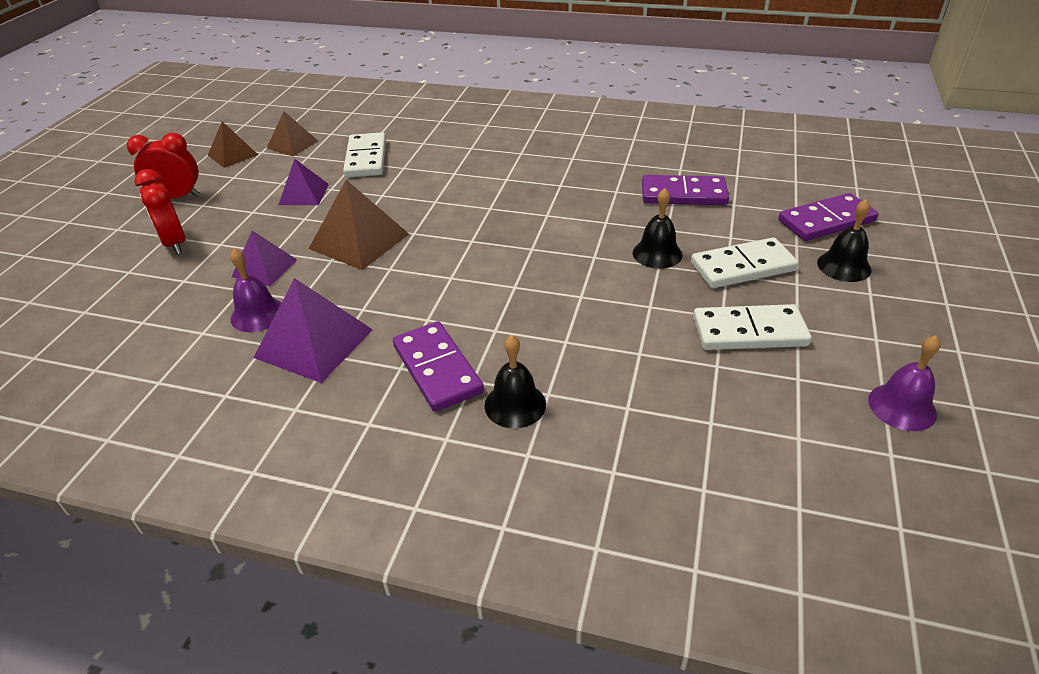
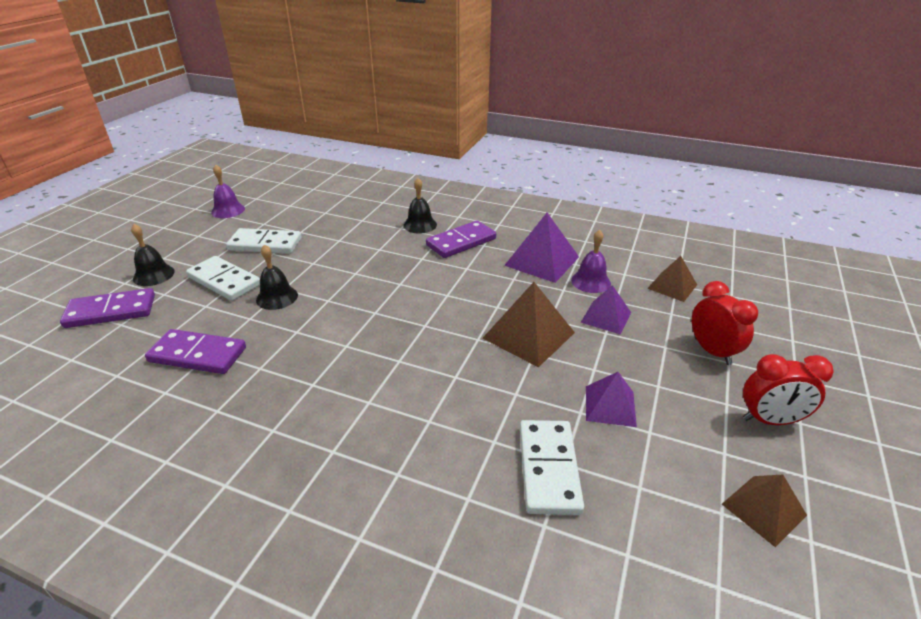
camera: 175 degrees left, 5 degrees down
(292, 144) = (680, 526): brown pyramid -> brown pyramid (672, 286)
(437, 369) = (461, 242): purple domino -> purple domino turned 75 degrees clockwise
(743, 267) = (224, 281): white domino -> white domino turned 45 degrees clockwise

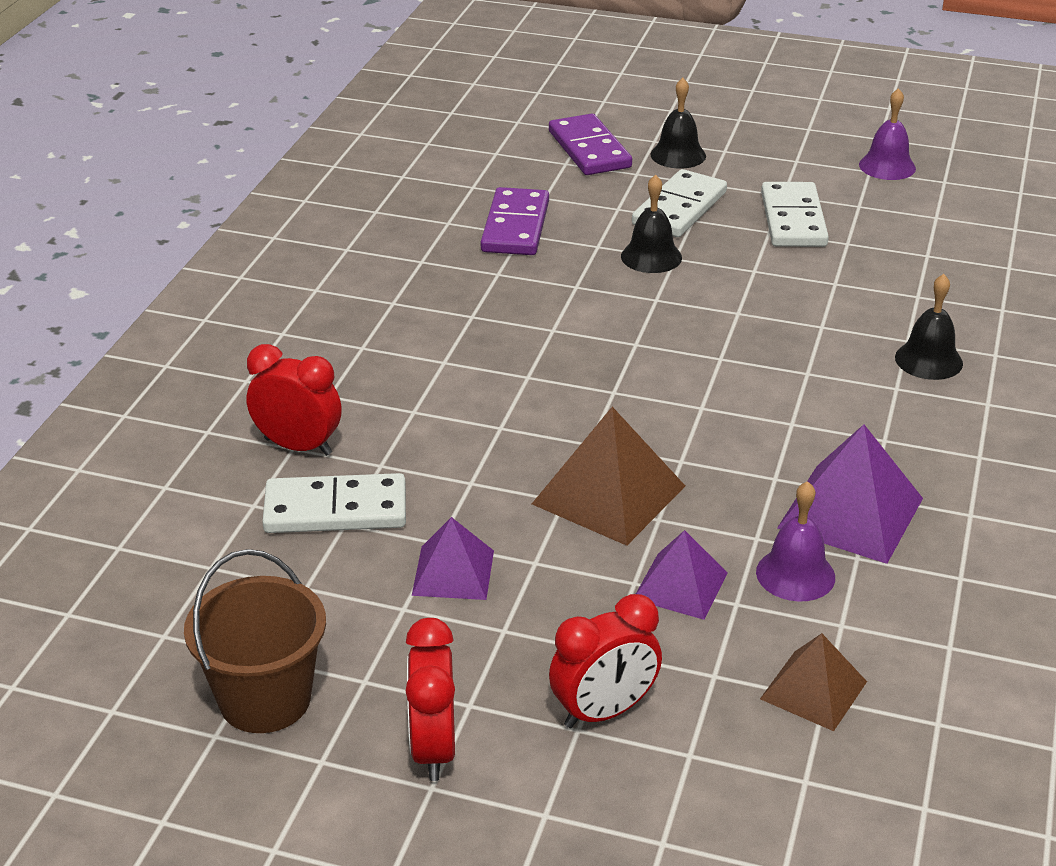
camera: 85 degrees right, 0 degrees up
(461, 242) = (883, 412): purple domino -> none
(467, 494) = (298, 446): none -> red clock
(764, 509) = (265, 699): brown pyramid -> brown bucket

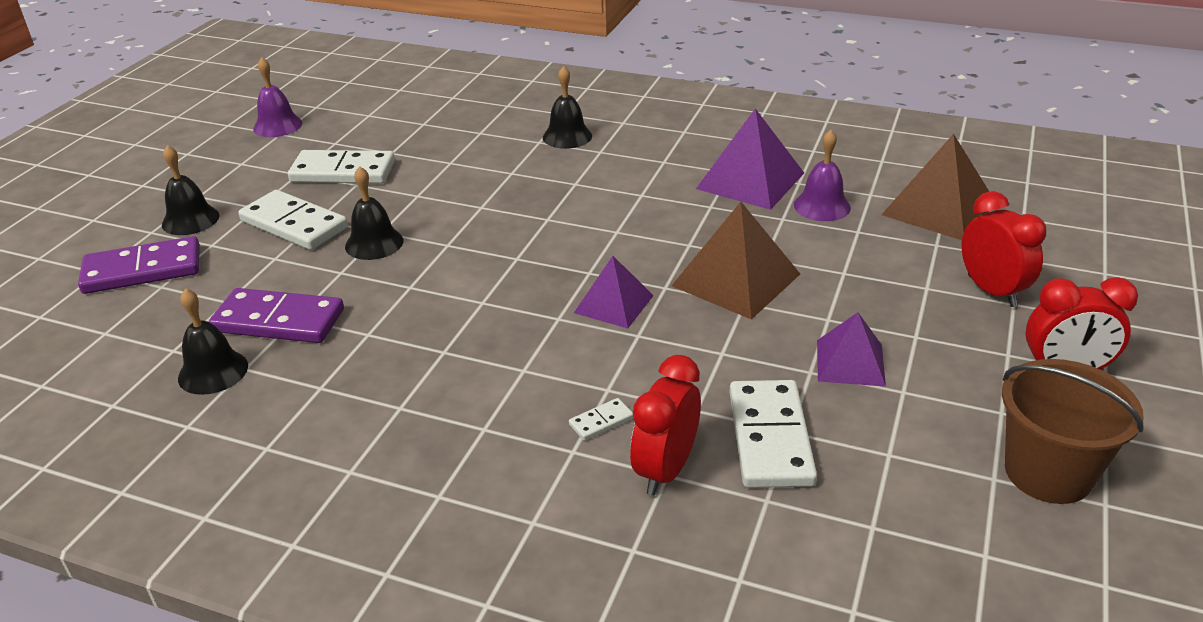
camera: 85 degrees left, 0 degrees up
(366, 409) = (601, 421): none -> white domino
(443, 209) = (213, 372): none -> black bell
(680, 585) = (844, 252): purple pyramid -> purple pyramid (613, 304)
(813, 690) = (939, 208): brown pyramid -> brown pyramid, size x1.60

